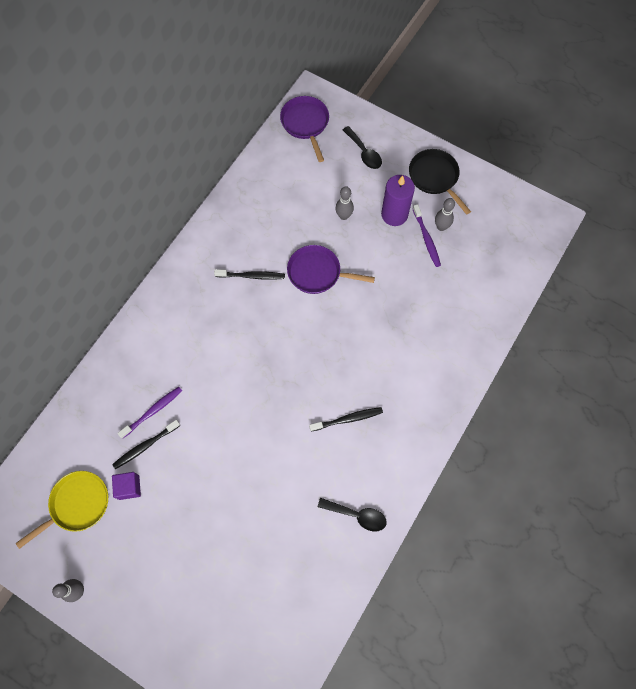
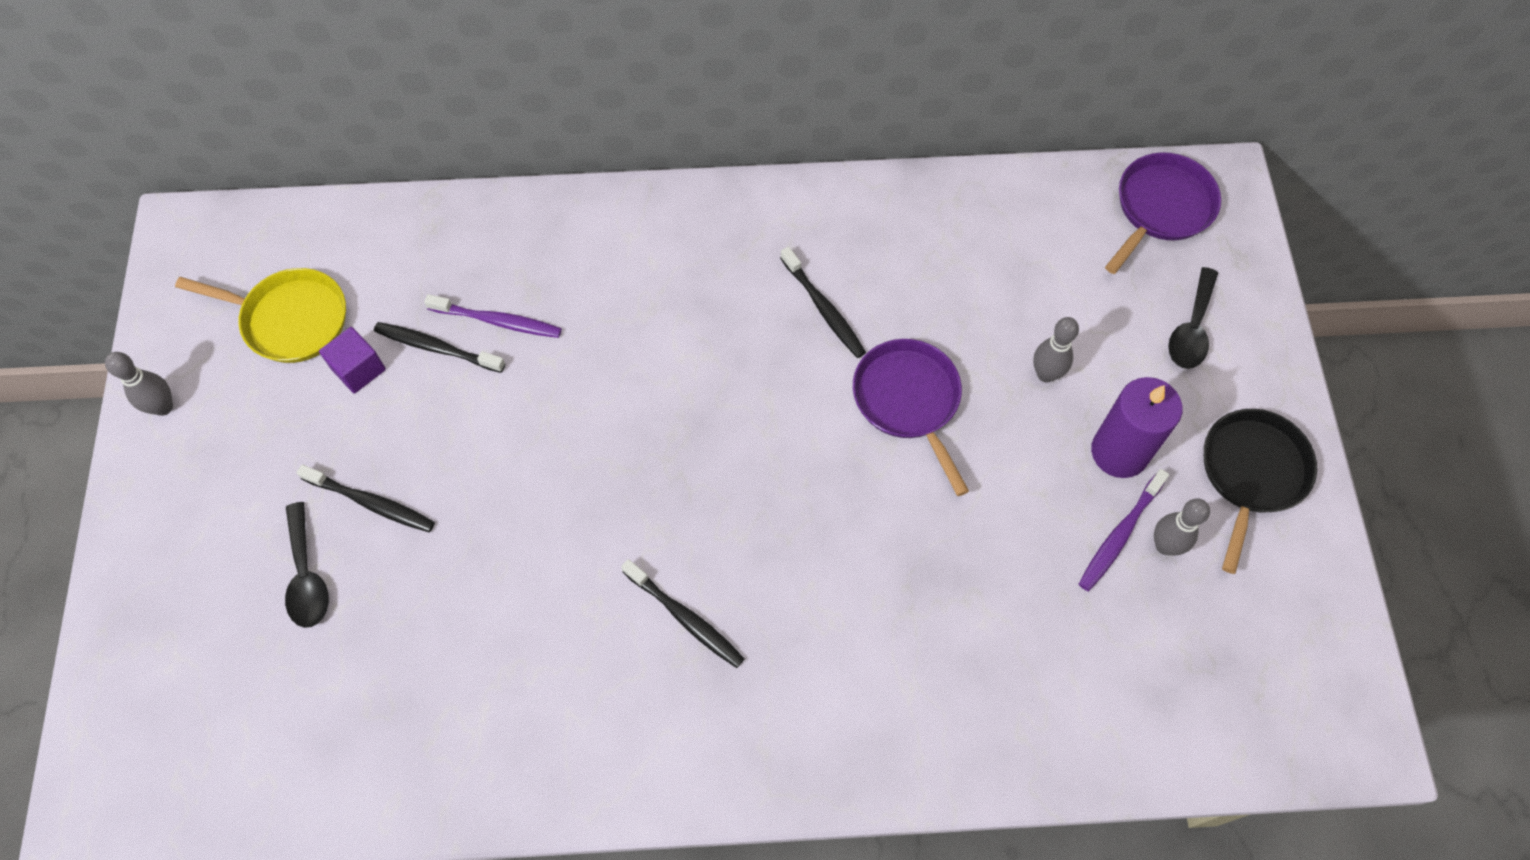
camera: 55 degrees right, 5 degrees down
(201, 519) = (371, 502): none -> black toothbrush
(357, 515) = (526, 744): black spoon -> black spoon (307, 576)

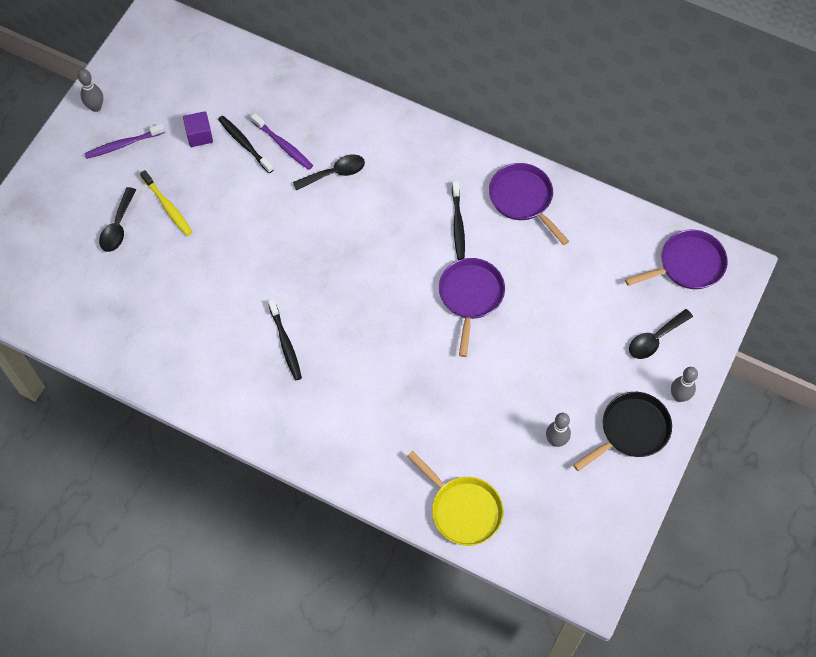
camera: 30 degrees right, 0 degrees up
(290, 319) = (180, 92): yellow pan -> yellow pan (463, 510)
(371, 502) = (167, 206): black toothbrush -> yellow toothbrush
(600, 324) = (335, 173): none -> black spoon
(889, 228) = (523, 199): none -> purple pan
(1046, 374) = (555, 321): grey bowling pin -> grey bowling pin (679, 396)
(1119, 452) = (566, 381): purple candle -> none
(1120, 534) = (536, 422): purple toothbrush -> purple toothbrush (123, 144)

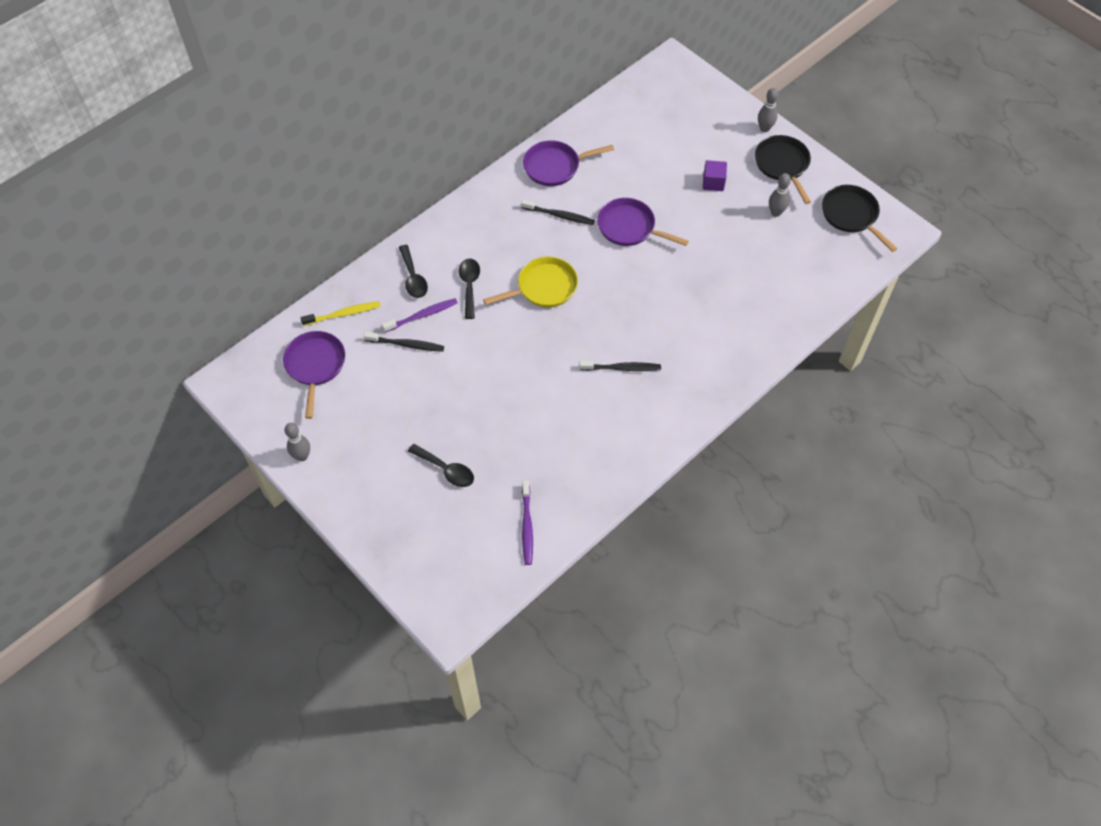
camera: 70 degrees left, 5 degrees down
(123, 144) = (357, 443): purple toothbrush -> purple toothbrush (527, 526)
(167, 206) = (443, 423): yellow toothbrush -> yellow toothbrush (343, 314)
(199, 135) = (379, 377): purple cube -> purple cube (713, 182)
(244, 144) = (406, 344): black toothbrush -> black toothbrush turned 150 degrees counterclockwise
(463, 510) = (814, 289): yellow pan -> yellow pan (543, 287)
(588, 526) = (851, 215): none -> black pan
(655, 339) = (712, 127): black spoon -> black spoon (413, 278)
(687, 265) = (657, 87): purple pan -> purple pan (315, 366)

